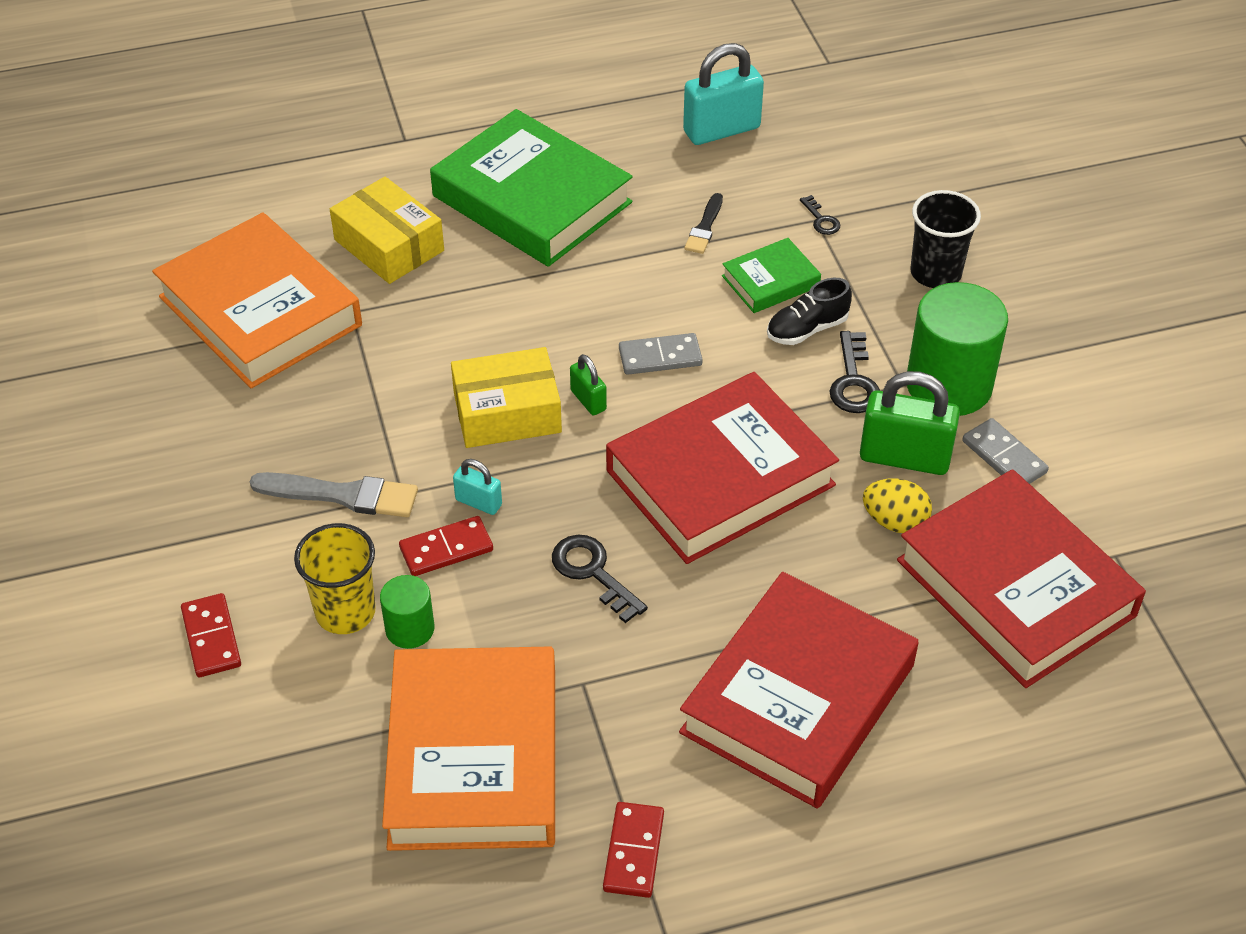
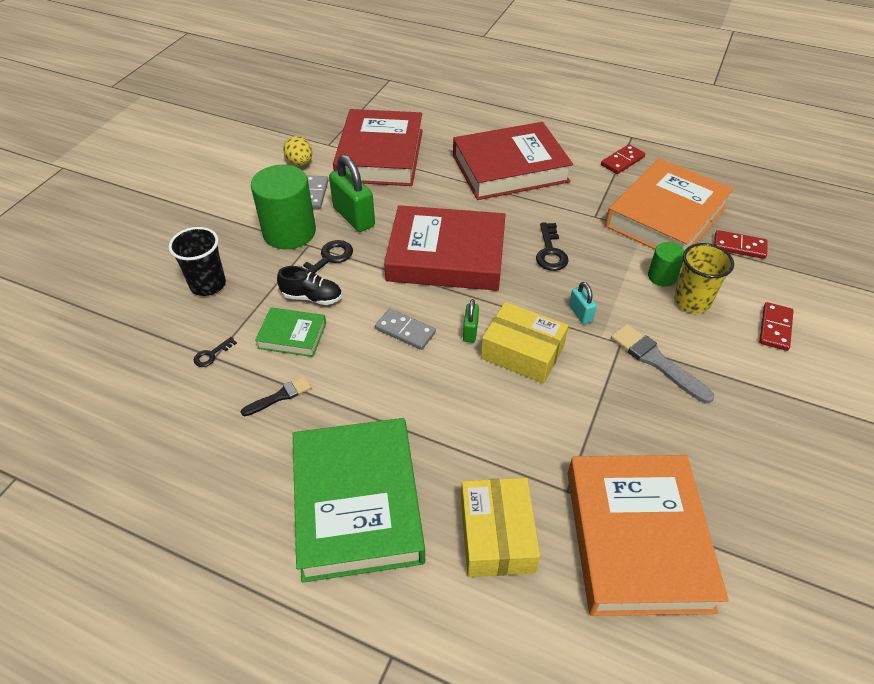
camera: 140 degrees left, 0 degrees up
(446, 549) = (616, 301): red domino -> red domino (739, 246)
(721, 130) = (166, 469): turquoise padlock -> none
(821, 219) = (212, 354): black key -> black key turned 150 degrees counterclockwise
(894, 521) = (393, 198): yellow egg -> yellow egg (300, 163)

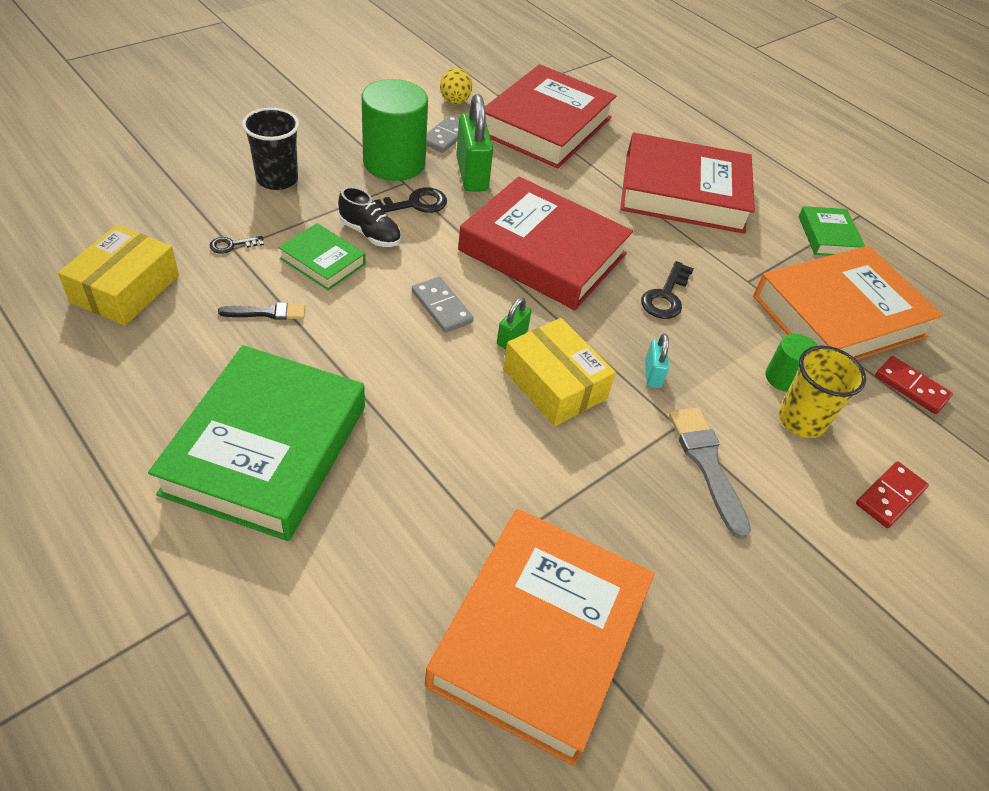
camera: 20 degrees right, 0 degrees up
(496, 535) = (385, 552): yellow box -> yellow box (125, 289)
(622, 161) = (828, 236): red domino -> green book

